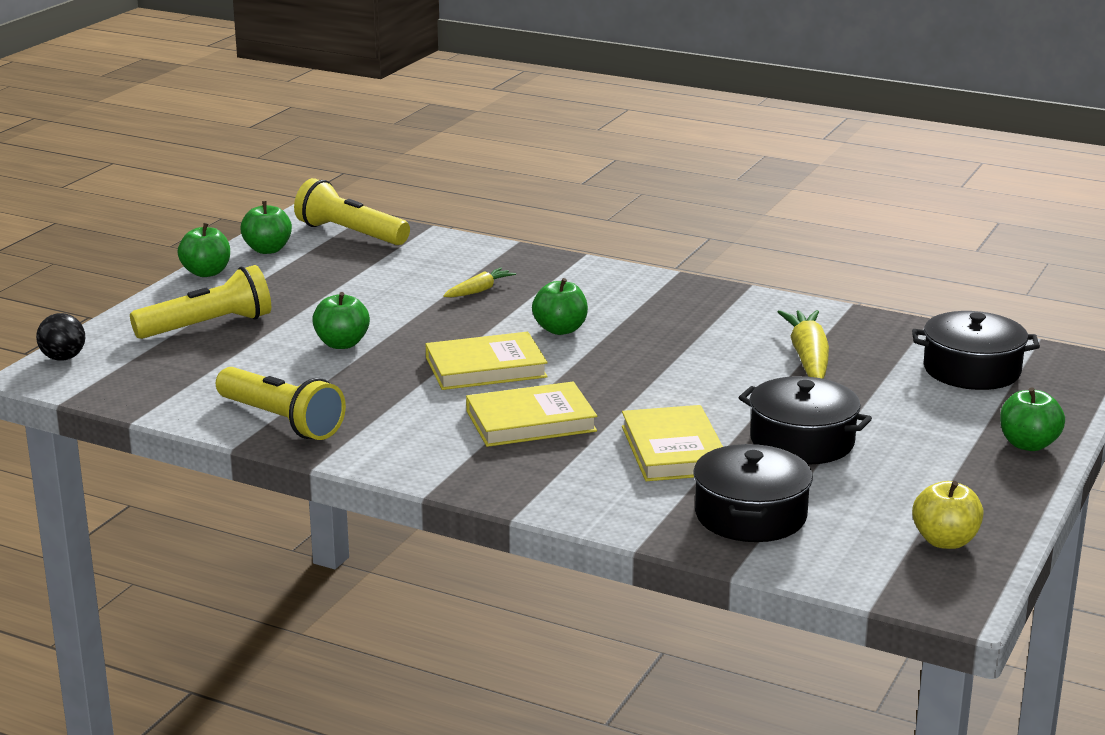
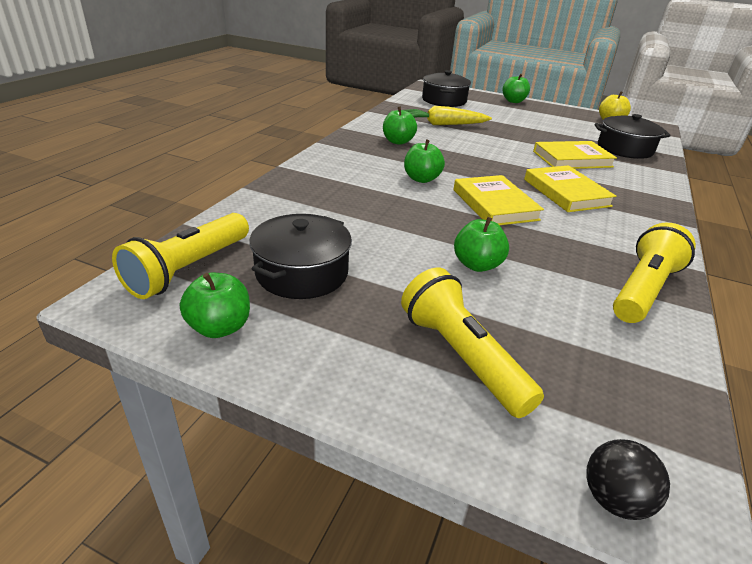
camera: 95 degrees left, 10 degrees up
(206, 272) = (291, 377): green apple -> green apple (398, 141)
(479, 290) = (351, 204): yellow carrot -> none
(802, 441) = (540, 134): black pot -> black pot (302, 273)

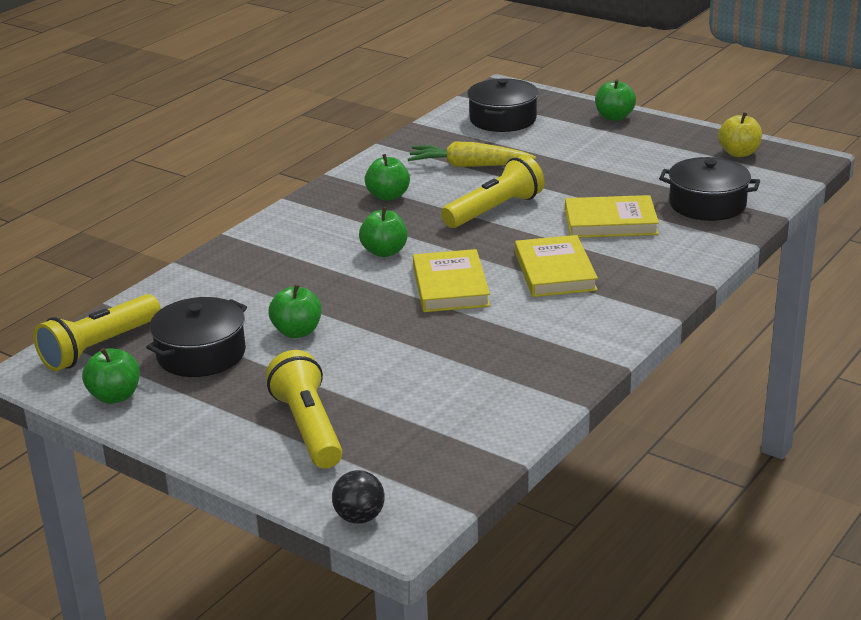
camera: 15 degrees right, 5 degrees down
(477, 265) = (379, 352): green apple -> green apple (297, 332)
(643, 289) = (536, 382): yellow flashlight -> yellow flashlight (495, 210)

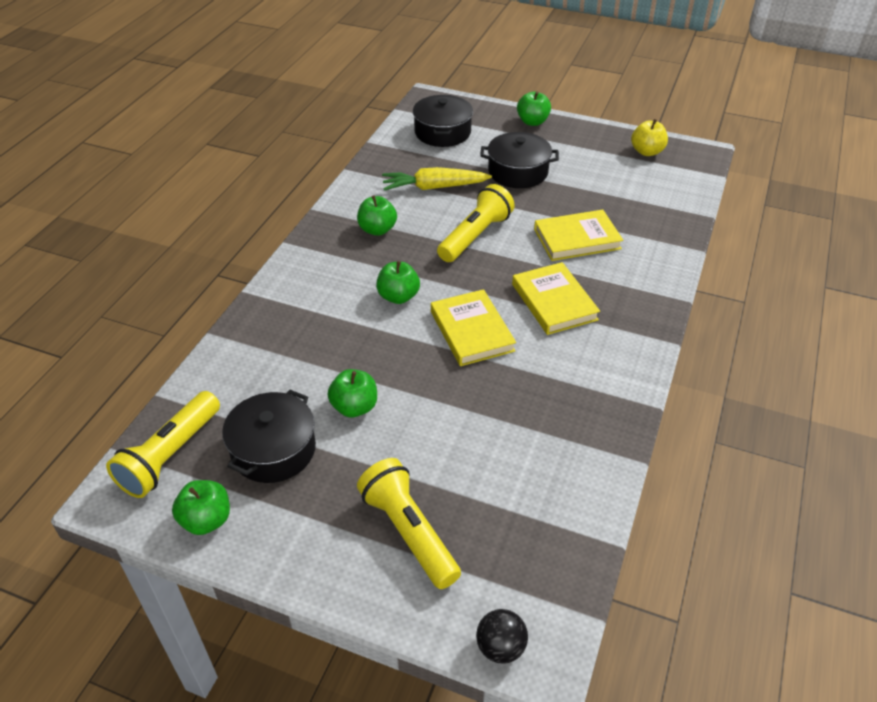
camera: 15 degrees left, 15 degrees up
(707, 204) = (646, 210): black pot -> black pot (518, 172)

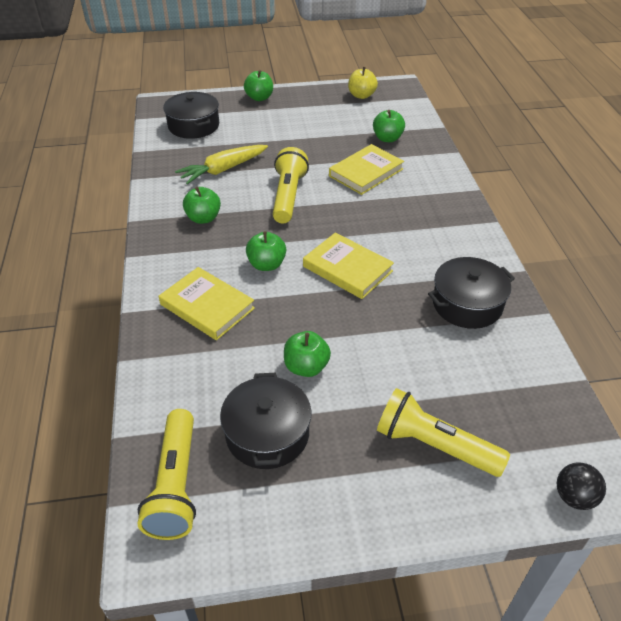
camera: 30 degrees left, 0 degrees up
(206, 520) = (259, 524): green apple -> green apple (387, 138)
(518, 172) = (280, 138): black pot -> black pot (467, 304)
(554, 302) = (389, 224): yellow book -> yellow book (207, 306)

